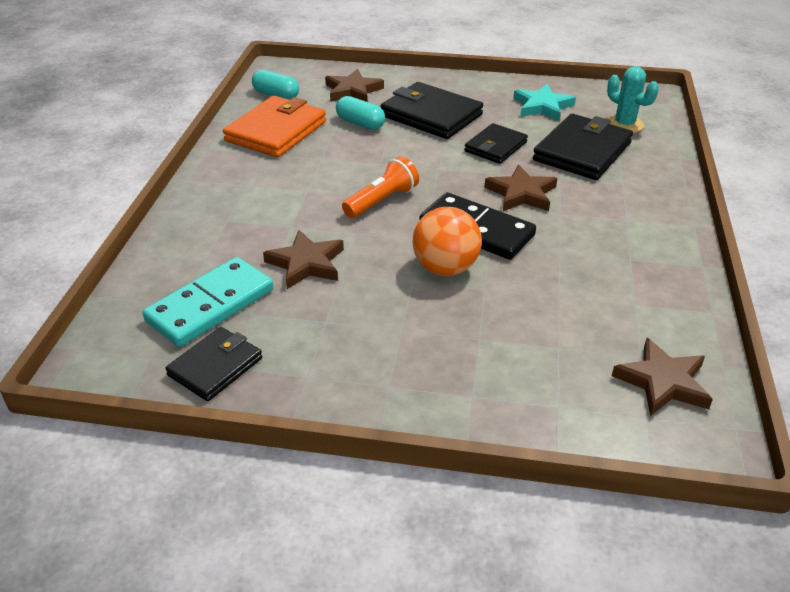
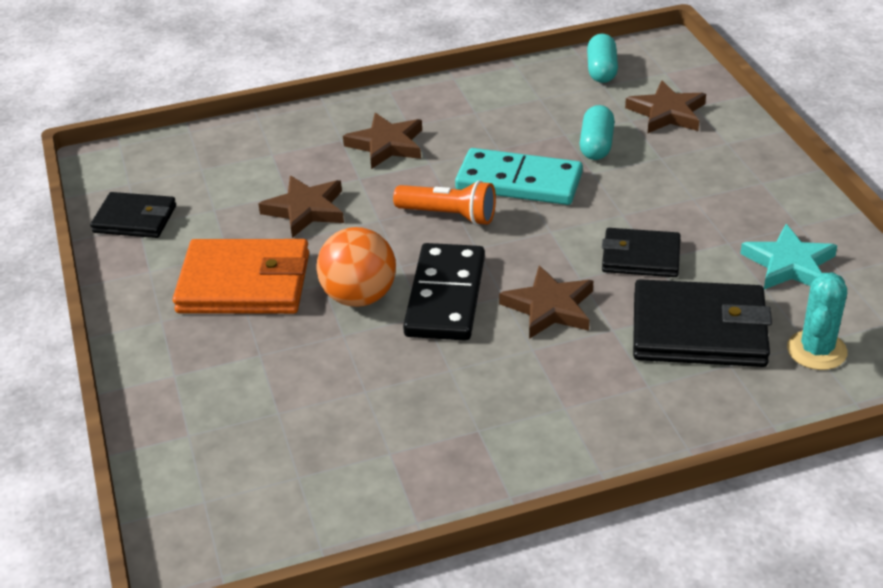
camera: 65 degrees right, 0 degrees up
(211, 305) = (210, 184): turquoise domino -> turquoise domino (519, 182)
(276, 131) = (525, 101): orange wallet -> orange wallet (244, 283)
(431, 115) = (668, 186): black wallet -> none
(663, 382) = (264, 503): brown star -> brown star (386, 145)

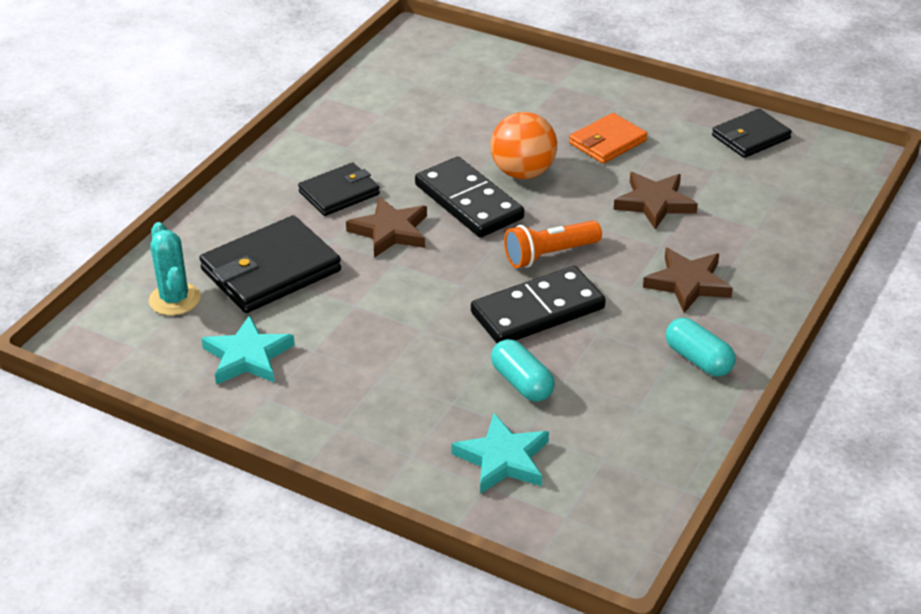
camera: 135 degrees right, 0 degrees up
(244, 283) = (607, 142): orange wallet -> orange wallet, size x0.62
(519, 182) = (537, 310): turquoise domino -> black domino
(601, 70) = (629, 479): turquoise capsule -> turquoise capsule (698, 359)
(641, 257) = (368, 301): black wallet -> black wallet (339, 193)
(667, 113) = (503, 459): brown star -> turquoise star

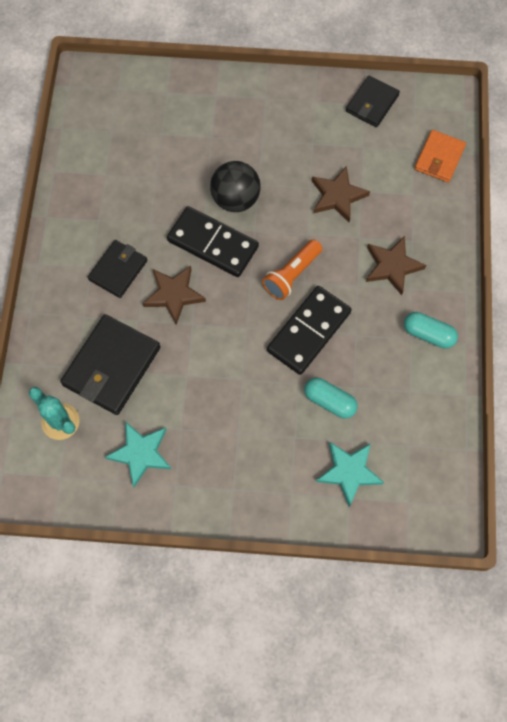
camera: 25 degrees left, 30 degrees up
(523, 172) = (235, 199): orange ball -> black ball
(607, 142) = (278, 145): orange wallet -> orange wallet (439, 158)

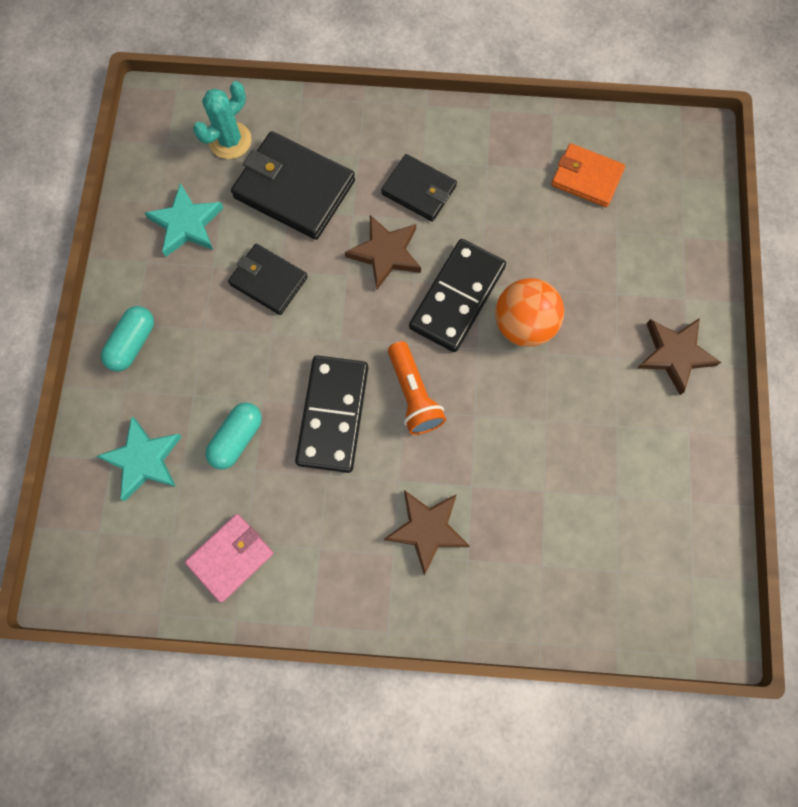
camera: 90 degrees right, 5 degrees up
(235, 199) = (523, 324): black ball -> orange ball
(291, 275) = (413, 395): orange flashlight -> orange flashlight turned 150 degrees counterclockwise
(308, 331) = (333, 415): black domino -> black domino turned 60 degrees clockwise
(337, 196) = (534, 458): brown star -> brown star (674, 354)
(372, 103) = (693, 513): black wallet -> black wallet (268, 281)
(421, 401) = (230, 557): none -> pink wallet
(428, 334) = (325, 573): turquoise capsule -> turquoise capsule (133, 343)
(439, 158) = (606, 610): orange wallet -> orange wallet (586, 177)

